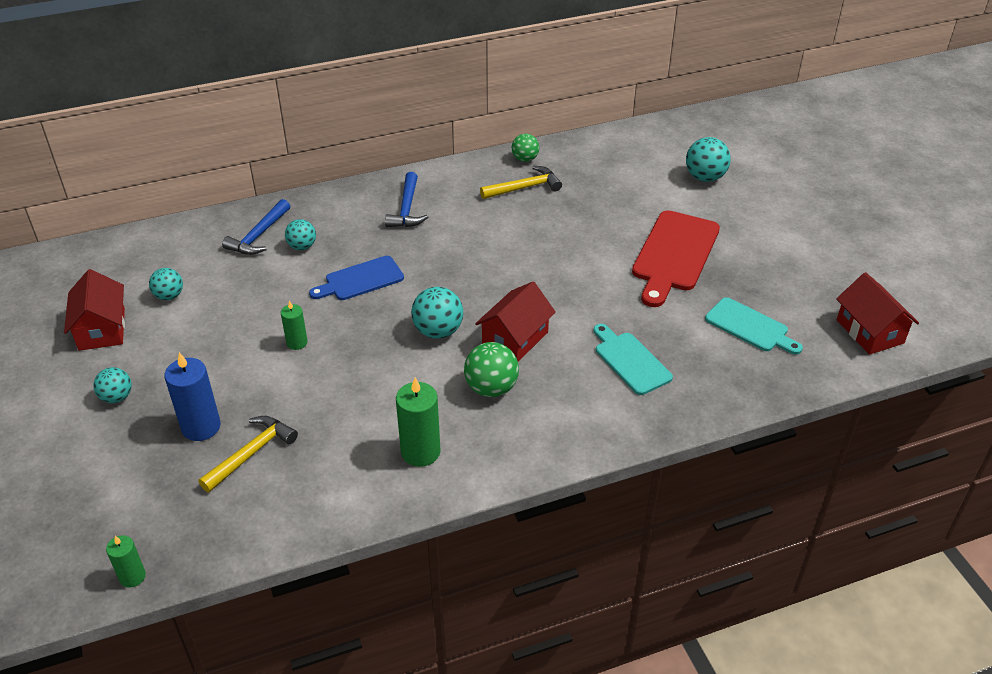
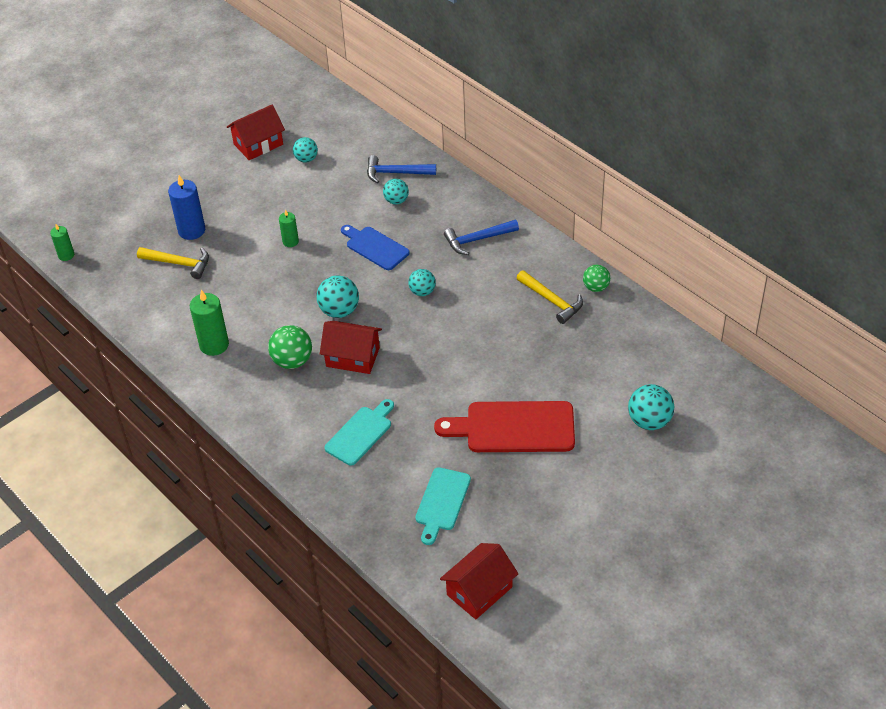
camera: 70 degrees right, 5 degrees up
(117, 397) = (200, 181): turquoise ball -> turquoise ball (422, 291)

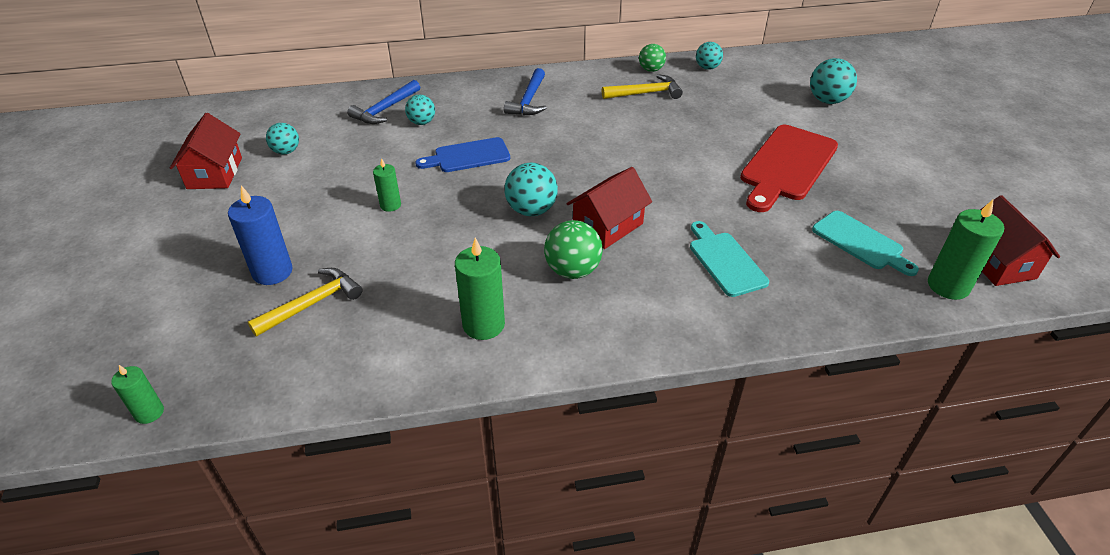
camera: 60 degrees left, 5 degrees down
(422, 291) = (561, 151): turquoise ball -> turquoise ball (707, 67)
(425, 566) = (948, 286): none -> green candle

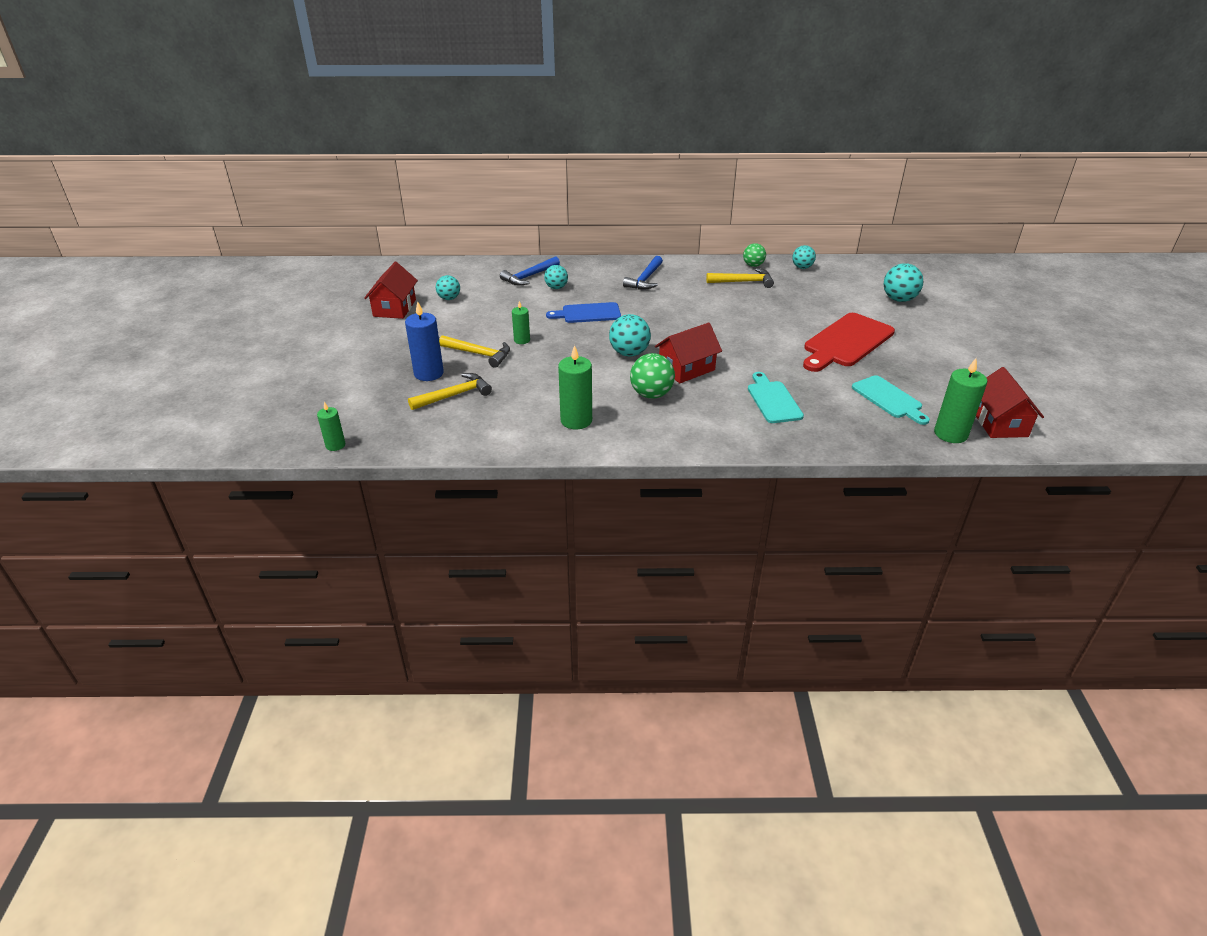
camera: 10 degrees right, 5 degrees down
(337, 233) = (479, 354): none -> yellow hammer

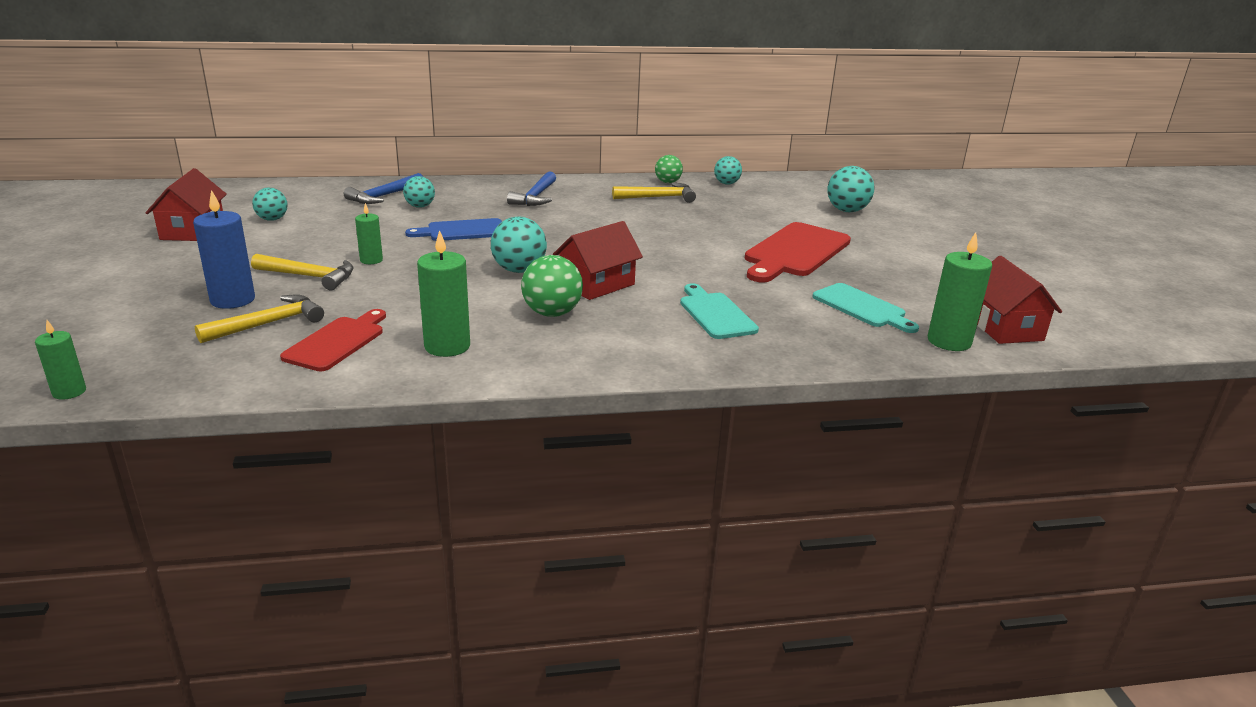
camera: 10 degrees left, 10 degrees down
(501, 413) = (337, 342): none -> red cutting board

